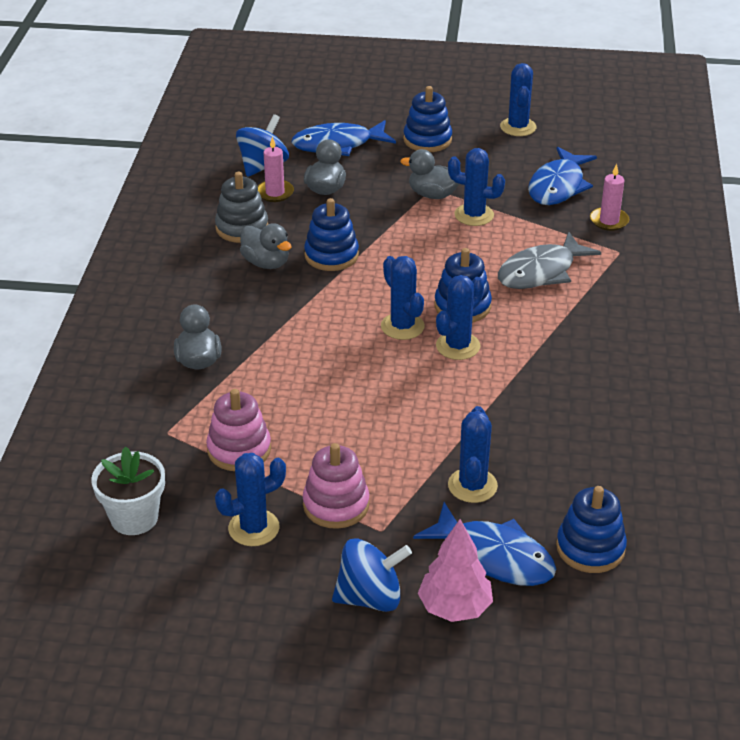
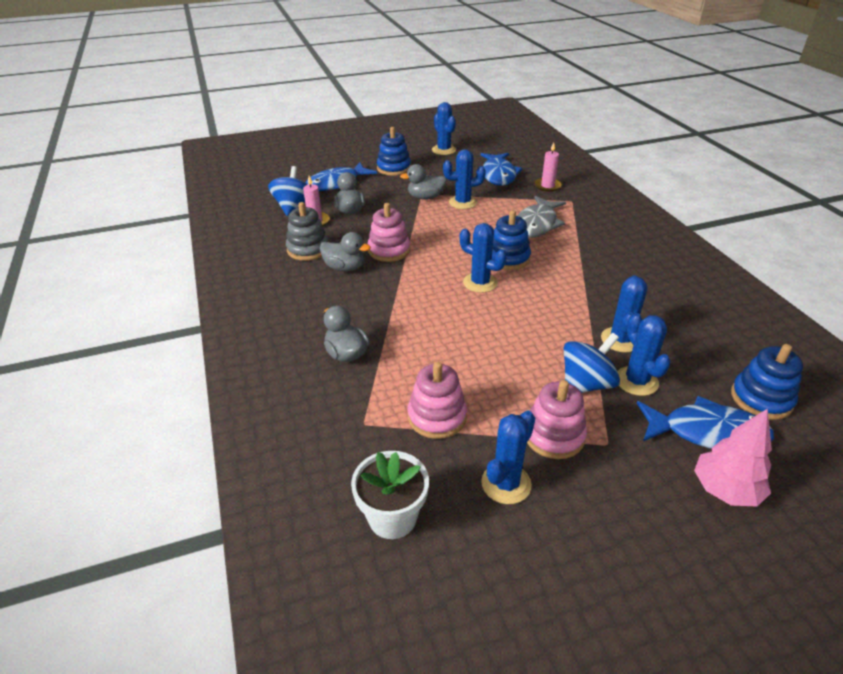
camera: 25 degrees left, 0 degrees up
(331, 255) = (389, 250): blue stacking toy -> pink stacking toy
(370, 597) = (655, 510): blue spinning top -> blue spinning top (586, 384)
(458, 346) = (530, 285): blue cactus -> blue cactus (620, 340)

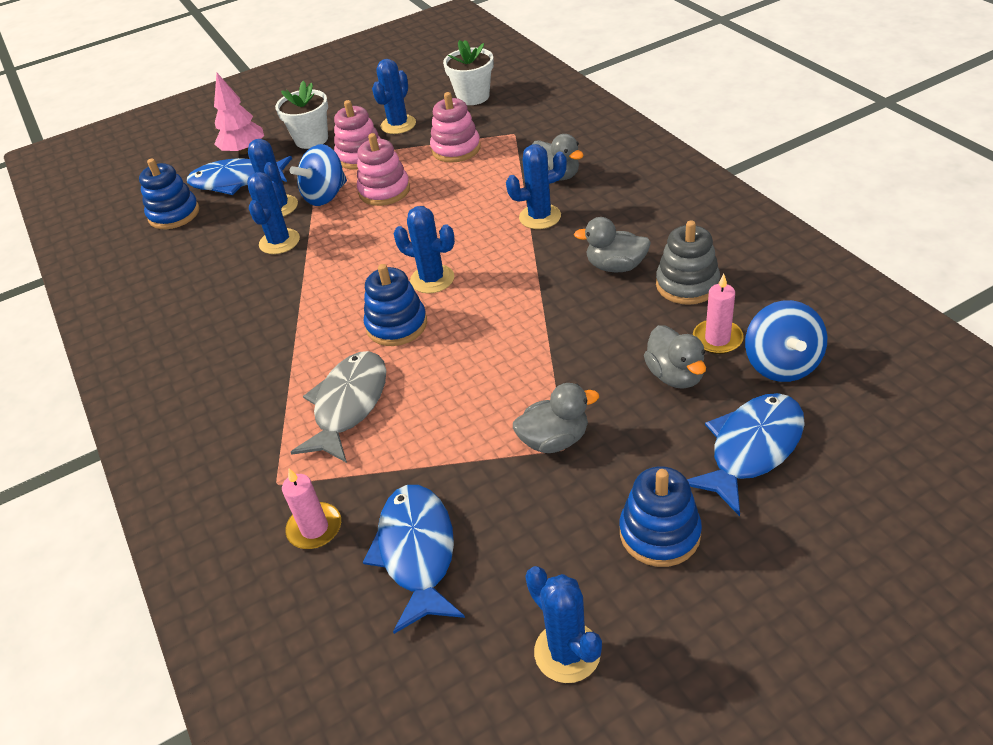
camera: 175 degrees right, 5 degrees up
(389, 250) = (569, 306): pink stacking toy -> pink stacking toy (384, 191)
(463, 202) = (480, 438): blue cactus -> blue cactus (540, 217)
(629, 488) = (311, 139): none -> white flower pot

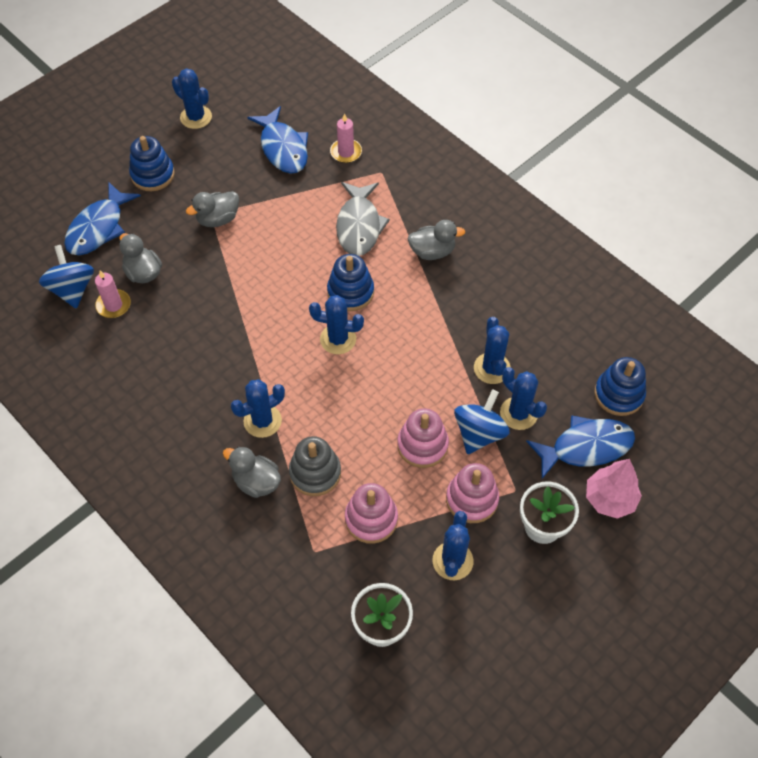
camera: 160 degrees right, 15 degrees up
(616, 266) = (190, 367): grey duck -> grey duck (432, 251)
(687, 284) = (133, 354): grey stacking toy -> grey stacking toy (315, 473)

